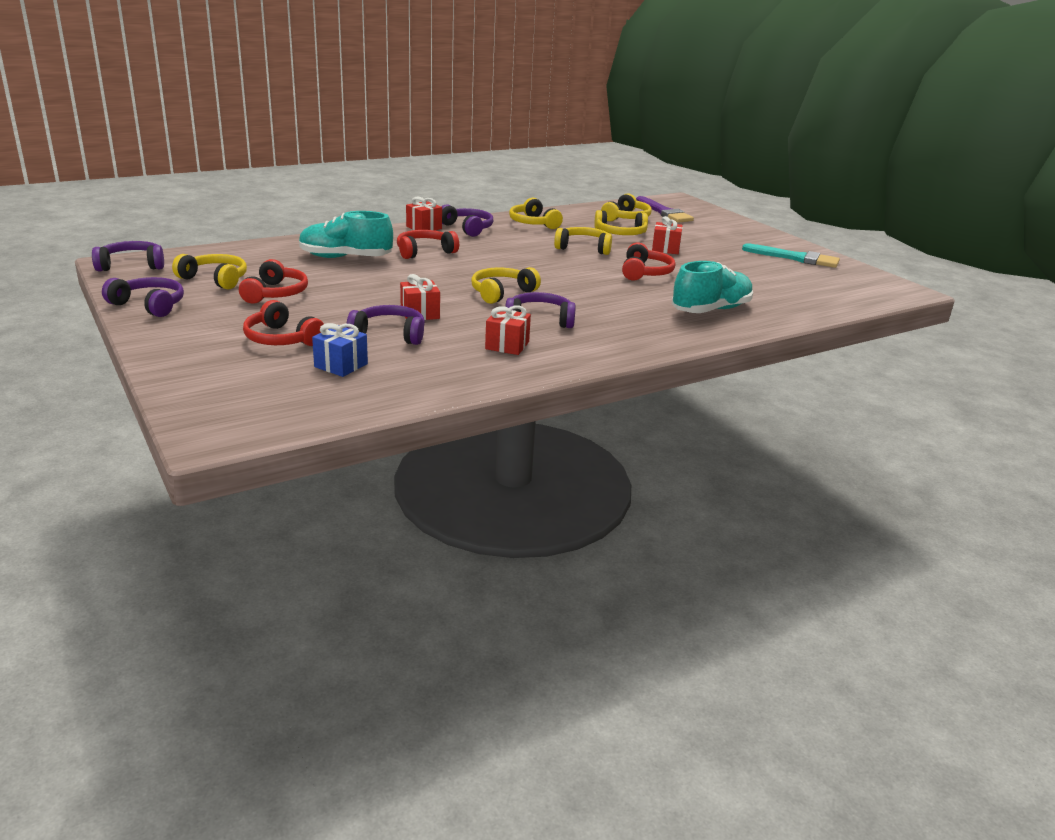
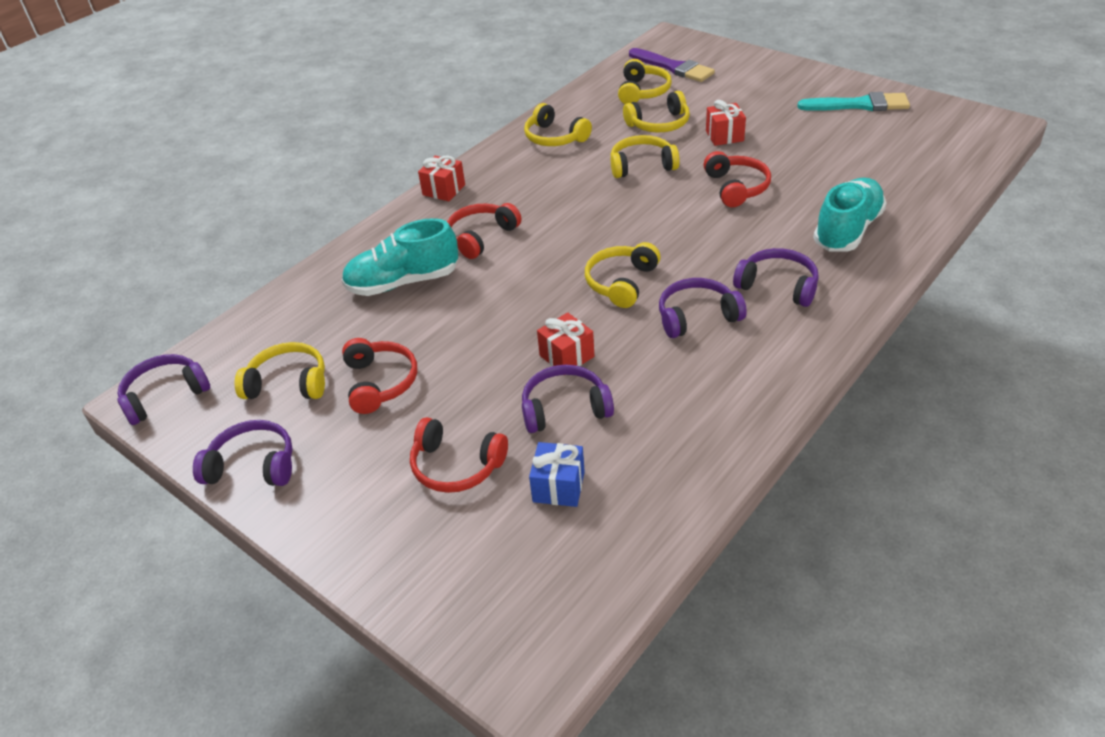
camera: 15 degrees left, 15 degrees up
(467, 228) = (492, 174): purple headphones -> purple headphones (778, 285)
(507, 345) = (699, 376): red gift -> none

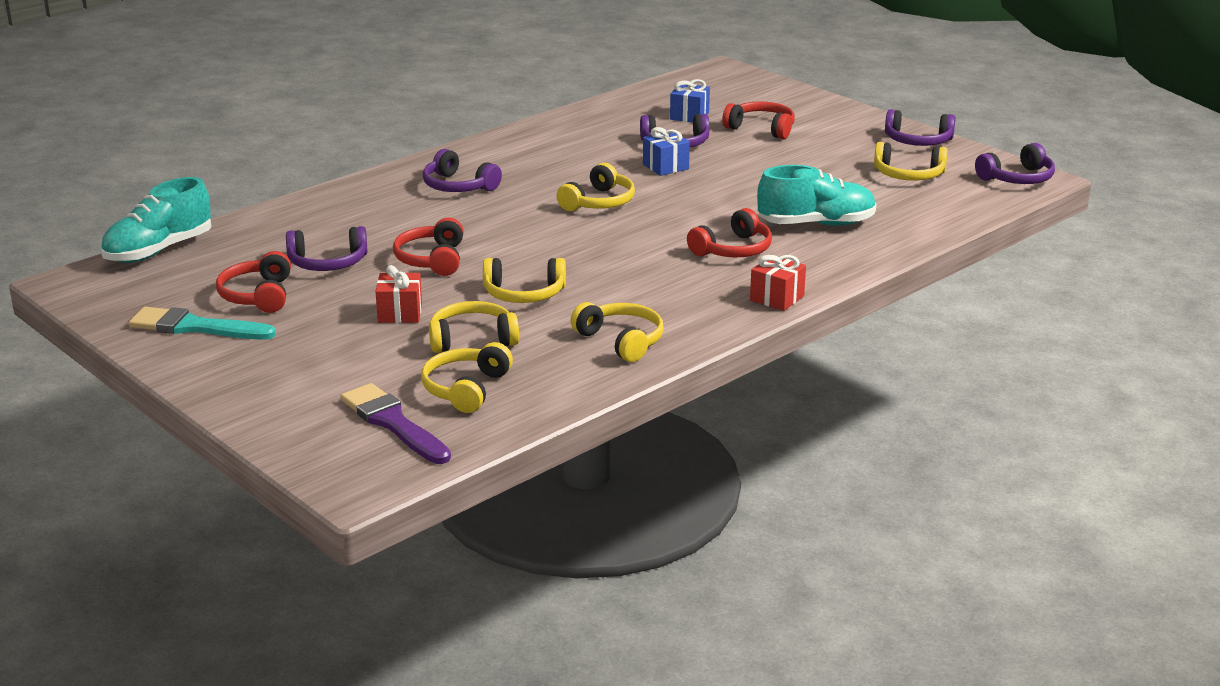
camera: 175 degrees left, 15 degrees down
(380, 382) = (827, 168): red headphones -> red headphones (258, 295)
(567, 356) = (665, 167): red gift -> blue gift
(697, 316) = (543, 176): purple headphones -> purple headphones (328, 263)
(847, 230) = (356, 214): turquoise shoe -> turquoise shoe (159, 251)

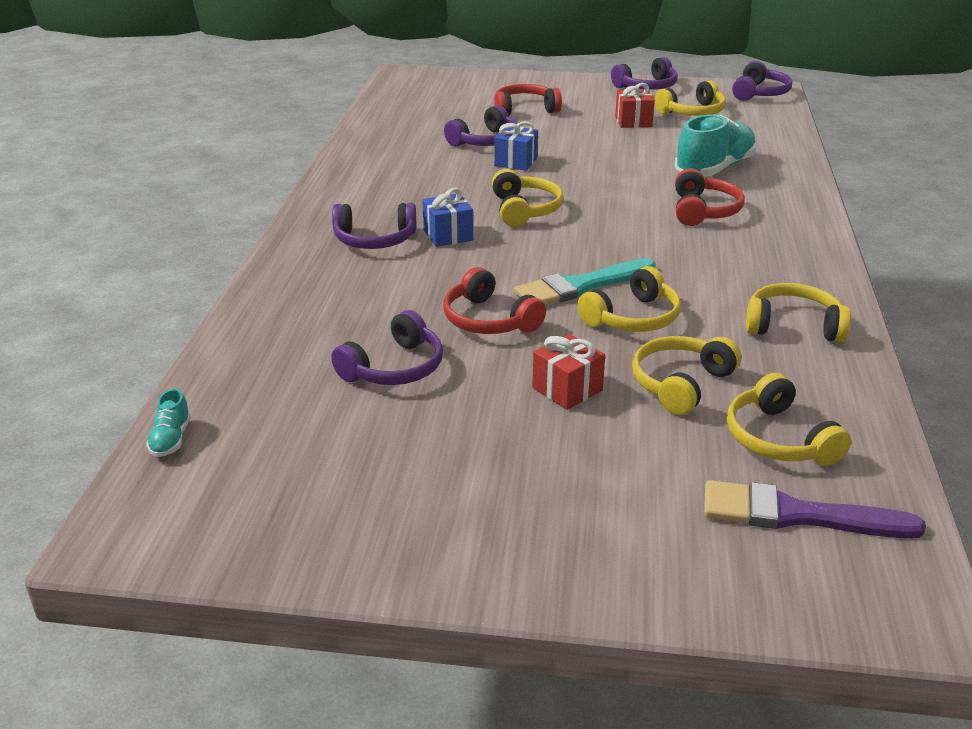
camera: 40 degrees left, 5 degrees up
(159, 251) = (171, 439): turquoise shoe -> turquoise shoe, size x0.43
(195, 327) = (388, 514): turquoise brush -> turquoise brush (580, 286)
(258, 295) = (389, 439): red headphones -> none
(689, 116) = (451, 116): blue gift -> blue gift (448, 235)
(777, 298) = (814, 238): red gift -> red gift (633, 121)

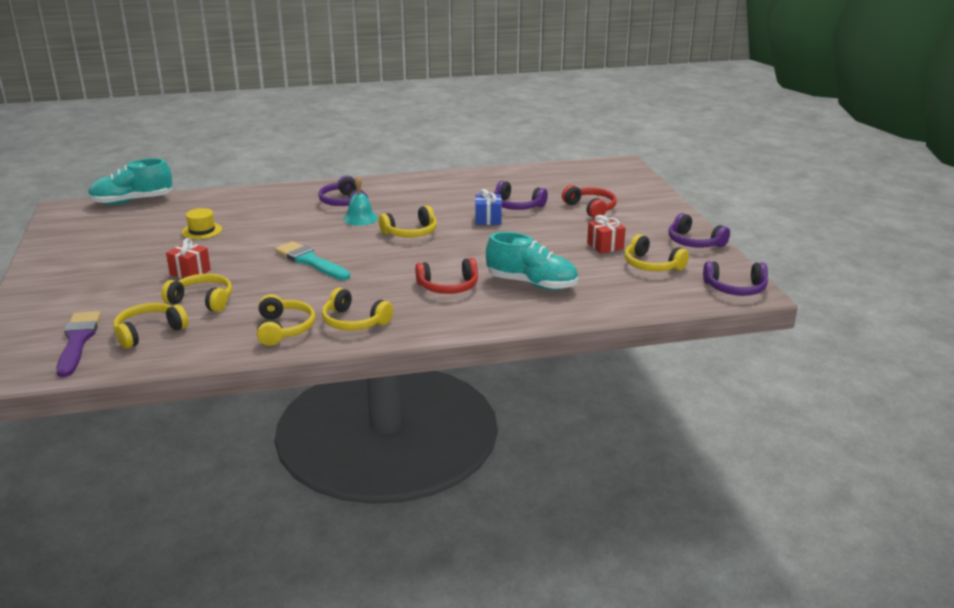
camera: 70 degrees right, 5 degrees down
(171, 439) = (132, 201): turquoise shoe -> turquoise shoe, size x2.30
(394, 368) = (202, 231): purple headphones -> yellow hat
(448, 235) = (360, 218): blue gift -> turquoise bell
(489, 320) = (259, 244): red headphones -> none
(633, 318) = (276, 280): yellow headphones -> yellow headphones (354, 322)

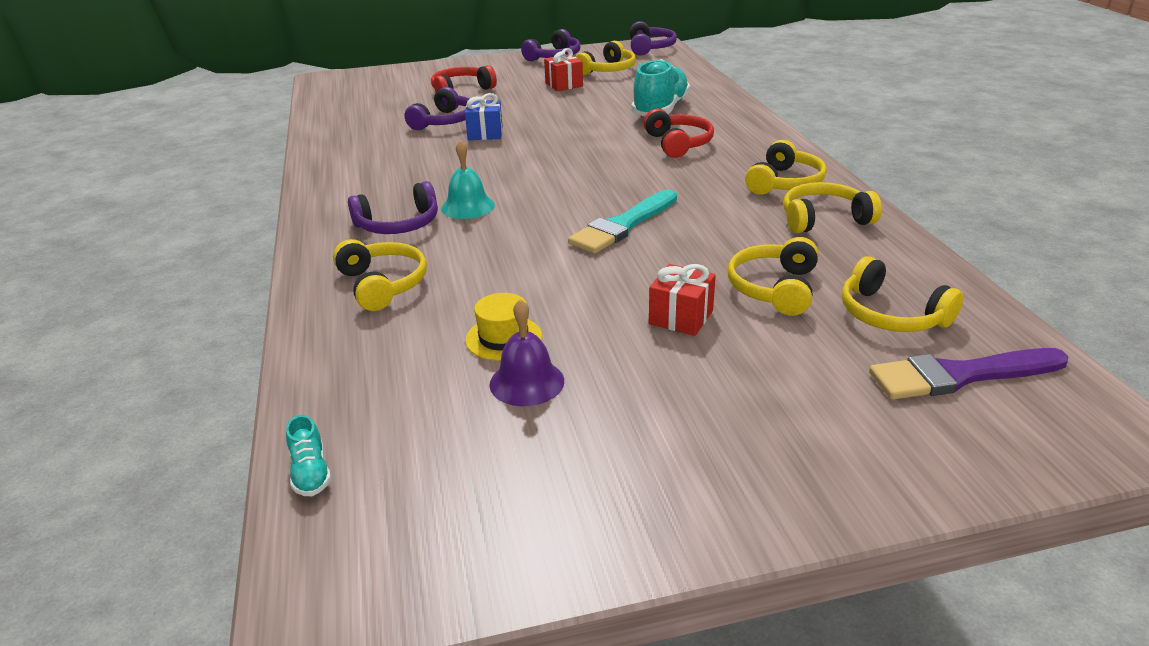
camera: 90 degrees left, 5 degrees up
(132, 201) = (311, 473): turquoise shoe -> turquoise shoe, size x0.43
(160, 236) = (527, 382): none -> purple bell
(411, 232) = (523, 171): yellow headphones -> yellow headphones (383, 284)

